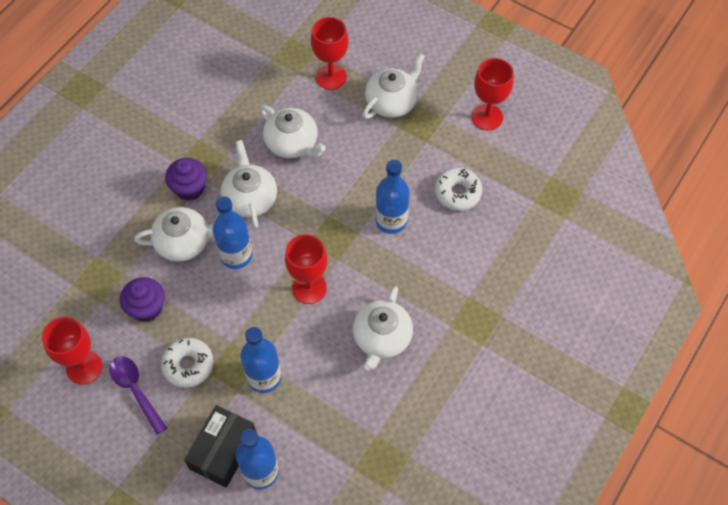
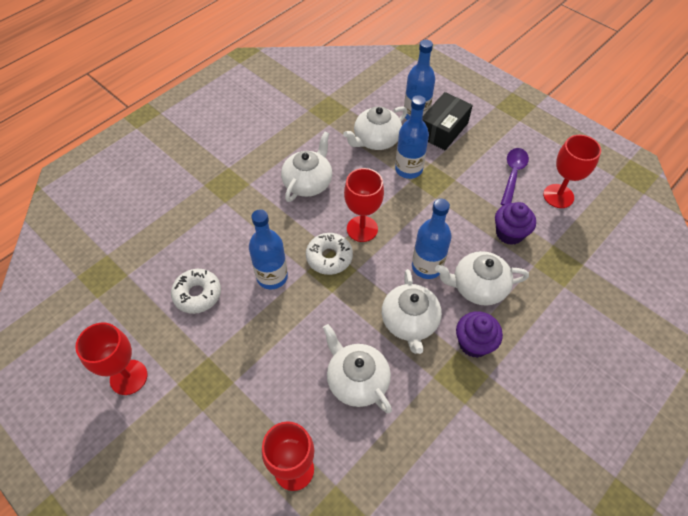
camera: 170 degrees left, 5 degrees down
(135, 390) = (513, 174): purple spoon -> purple spoon turned 135 degrees counterclockwise
(188, 365) = (470, 186): white donut -> white donut (329, 257)
(392, 102) = (229, 417): white teapot -> white teapot (376, 140)

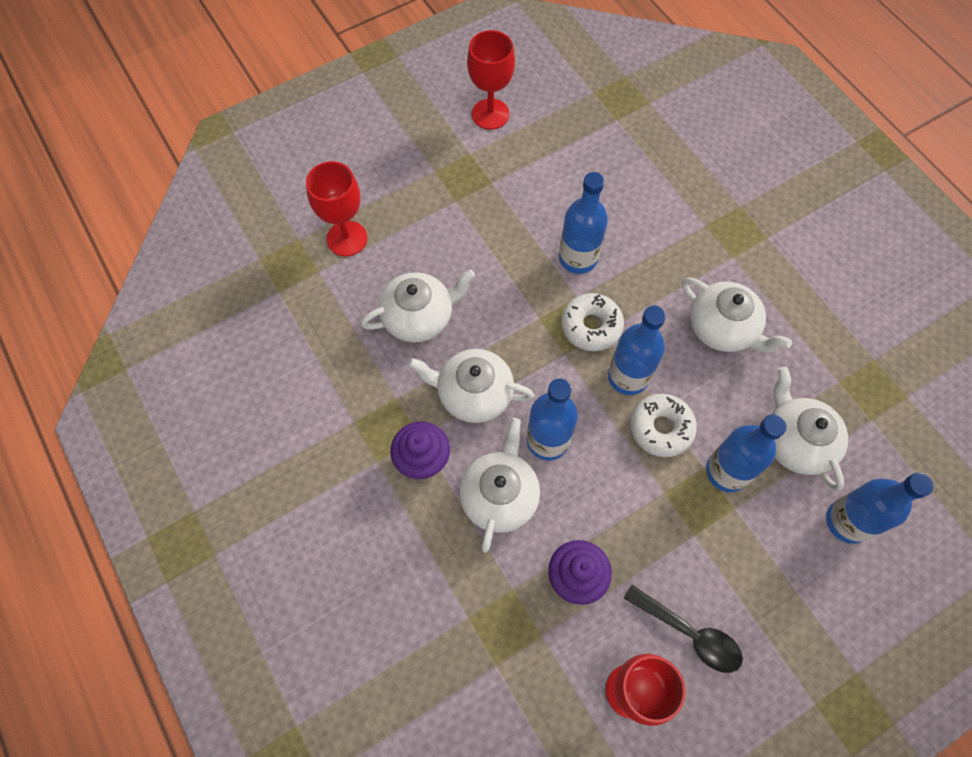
camera: 105 degrees right, 10 degrees up
(197, 294) = (573, 181): white donut -> white donut (661, 428)
(362, 229) = (628, 377): red goblet -> blue bottle
(443, 130) = (807, 554): black box -> none
(513, 174) = (689, 633): purple spoon -> black spoon

